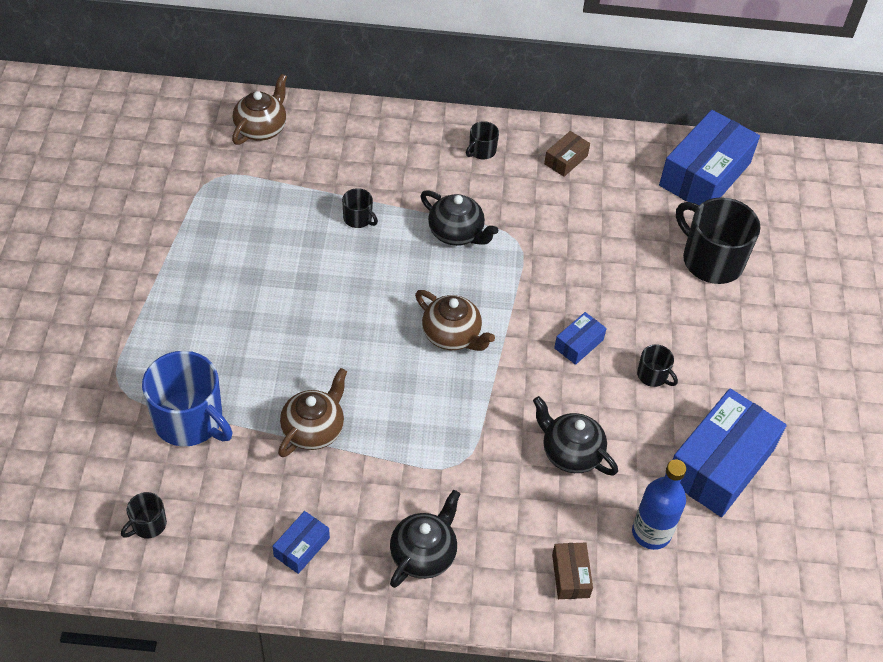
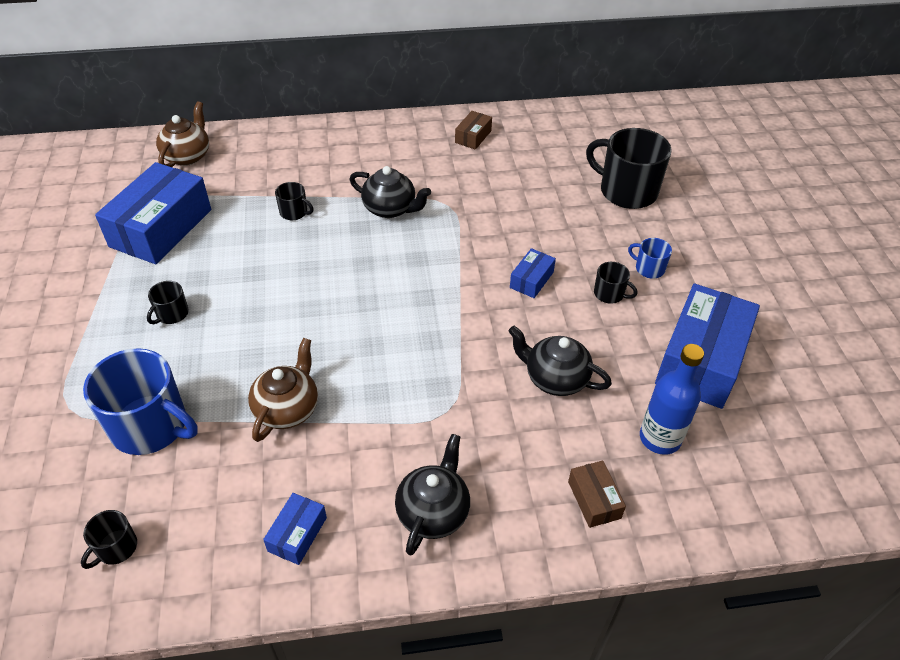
camera: 10 degrees left, 5 degrees down
(452, 335) = (408, 295): brown teapot -> none
(481, 151) = (396, 142): black mug -> black mug (172, 314)
(703, 355) = (648, 268): none -> blue mug
(705, 174) = (596, 128): blue box -> blue box (161, 228)

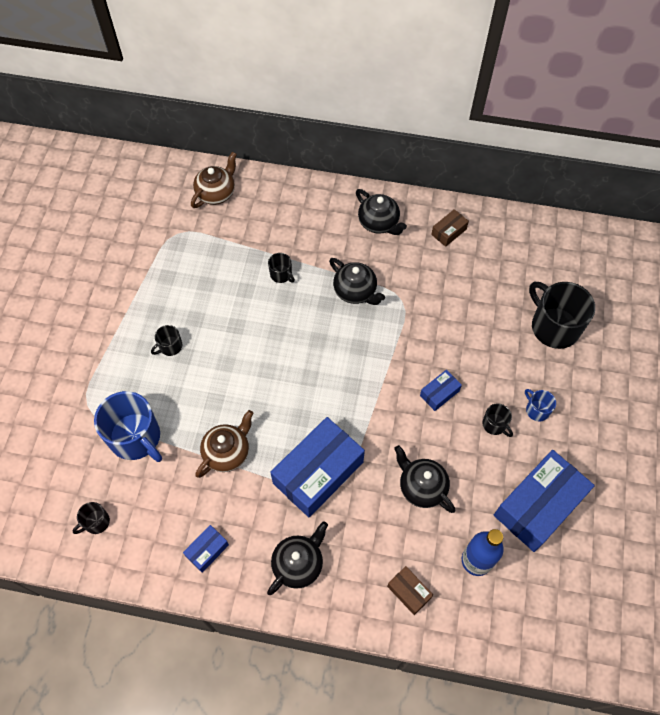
camera: 20 degrees right, 15 degrees up
(161, 228) = (180, 262): blue box -> blue box (318, 472)
(392, 144) = (379, 223): none -> black teapot
(594, 500) = (409, 592): brown box -> brown box turned 45 degrees counterclockwise

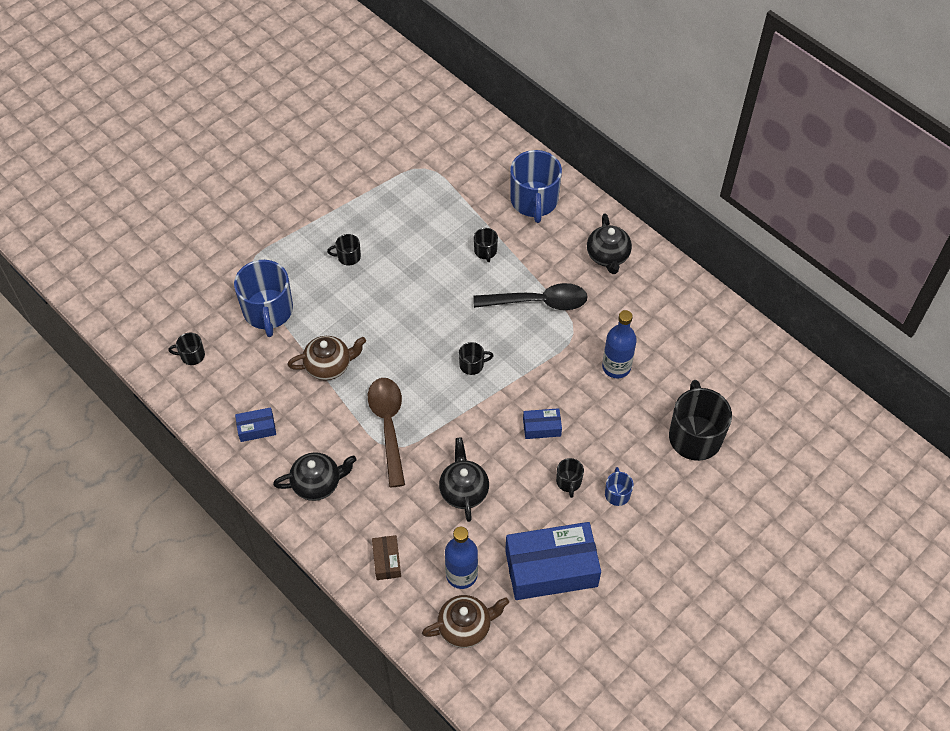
camera: 35 degrees right, 5 degrees down
(216, 193) = (484, 152): brown teapot -> brown teapot (465, 627)
(288, 211) = (534, 201): none -> blue mug
(318, 472) = (388, 426): blue box -> brown spoon
(345, 376) = (472, 365): none -> black mug
(355, 291) = (538, 302): black teapot -> black spoon
(448, 232) = (666, 299): brown box -> none
(455, 308) = (616, 367): none -> blue bottle

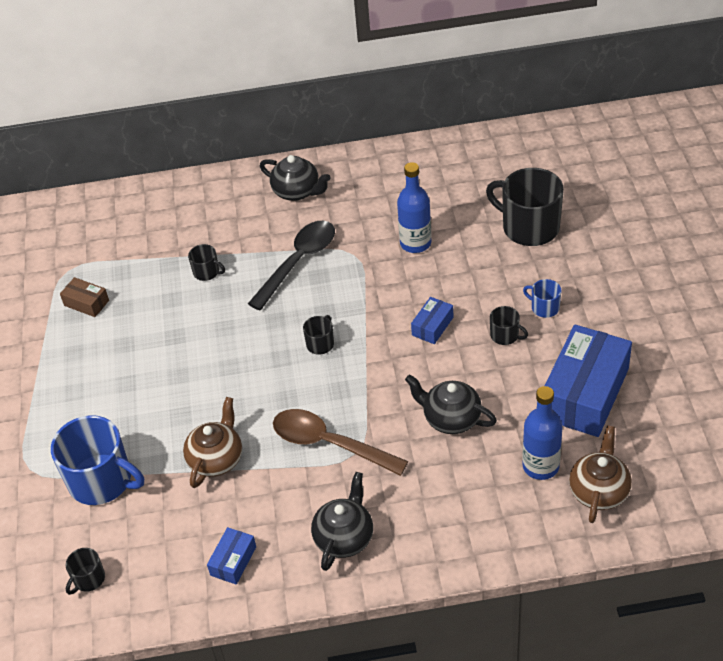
camera: 50 degrees left, 10 degrees down
(348, 257) = (105, 380): black mug -> none
(387, 561) = (480, 521): brown box -> brown box (86, 303)
(534, 201) = (189, 211): blue mug -> none

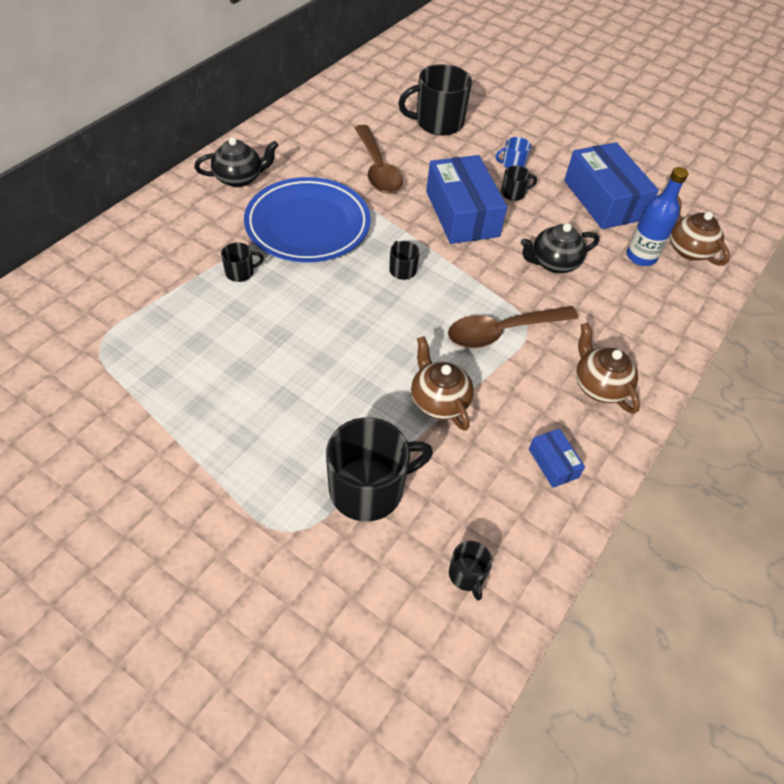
camera: 55 degrees left, 5 degrees up
(86, 303) = (156, 359): brown box -> none
(102, 480) = (369, 488): blue mug -> black mug
(298, 262) = (308, 225): black spoon -> blue plate
(344, 537) = (599, 386): black teapot -> brown teapot
(415, 243) = (377, 168): blue bottle -> brown spoon
(432, 326) = (462, 214): blue box -> blue box, size x2.20

